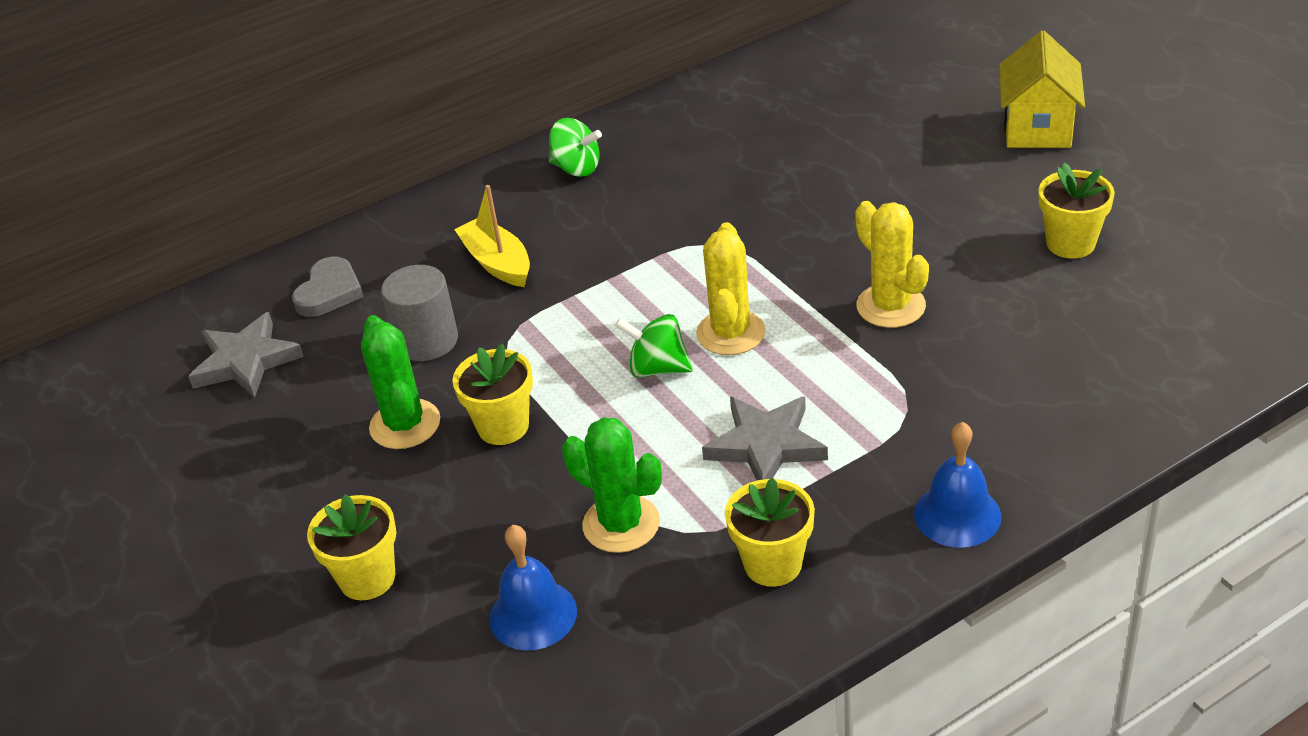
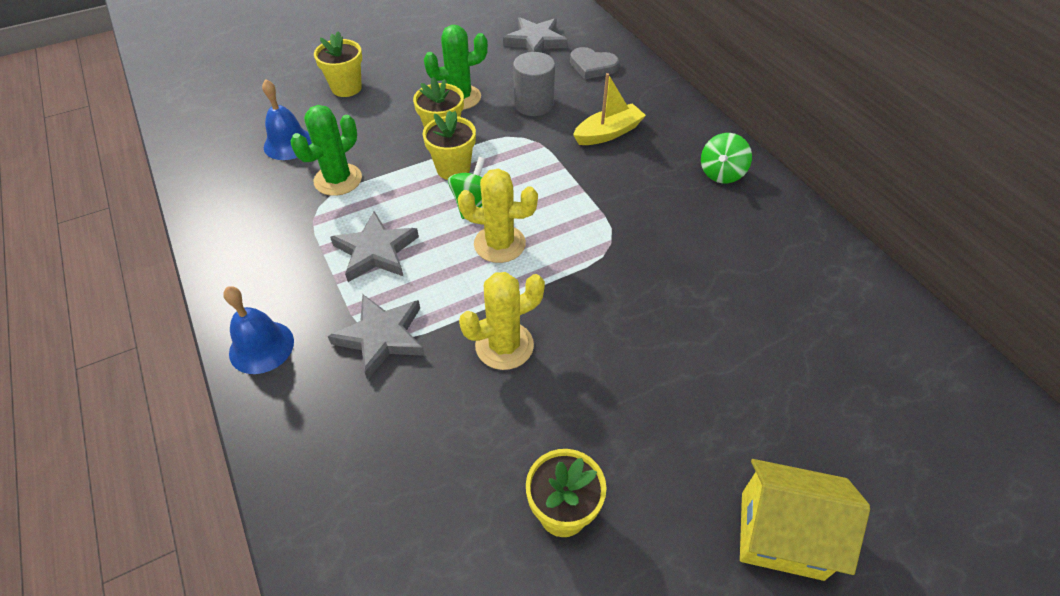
camera: 90 degrees right, 10 degrees up
(773, 564) = (270, 243): yellow flower pot -> yellow flower pot (453, 169)
(908, 407) = (381, 337): none -> grey star

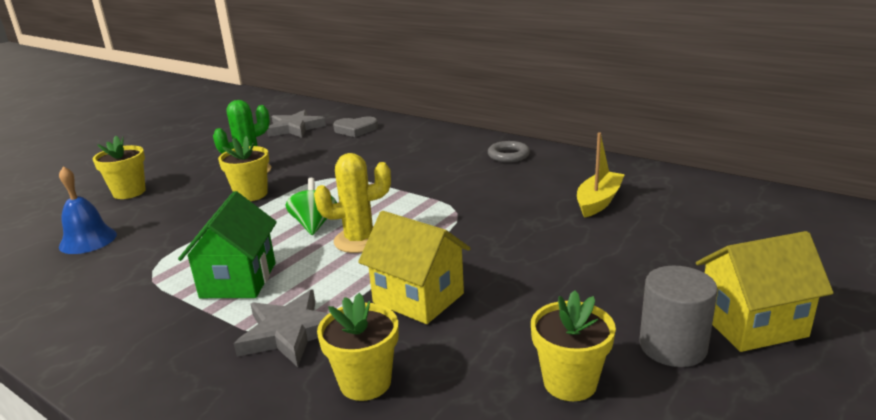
camera: 25 degrees left, 25 degrees down
(261, 347) = (154, 386): blue bell -> none
(338, 180) = (162, 248): green cactus -> none
(376, 251) = (238, 280): grey star -> green house
(453, 169) = (277, 210): yellow flower pot -> yellow flower pot (365, 382)
(504, 345) = (418, 298): yellow cactus -> yellow house
(533, 104) = (322, 159): grey cylinder -> grey cylinder (672, 346)
(608, 133) = (400, 158): yellow boat -> yellow boat (598, 201)
(721, 173) = (508, 155): green spinning top -> grey ring

